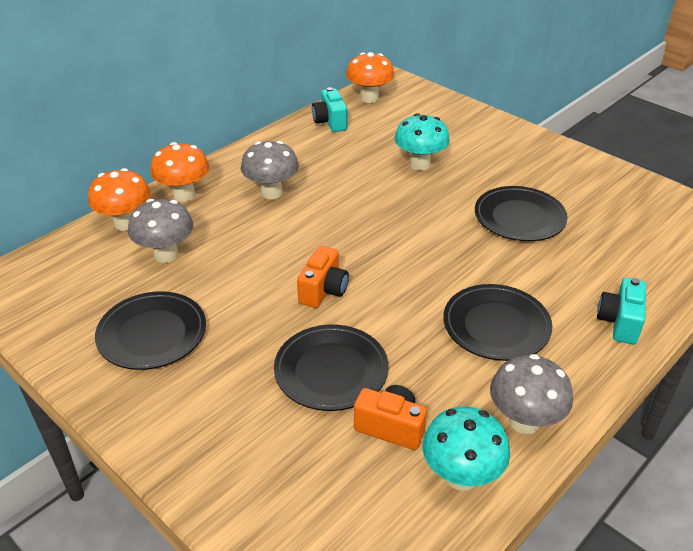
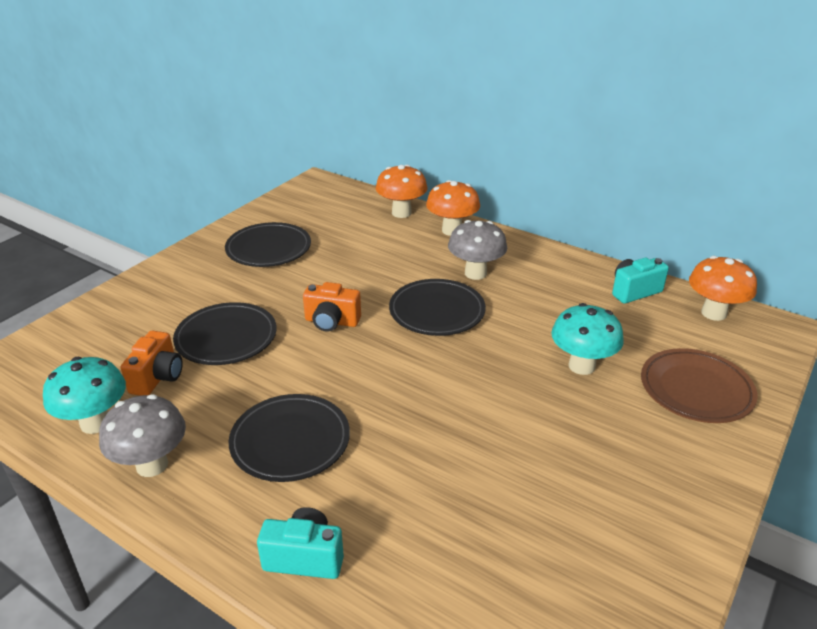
camera: 80 degrees right, 5 degrees down
(166, 255) = (365, 237): grey mushroom -> none
(453, 126) = (696, 390): none -> brown plate
(519, 218) = (501, 459): black plate -> black plate (437, 311)

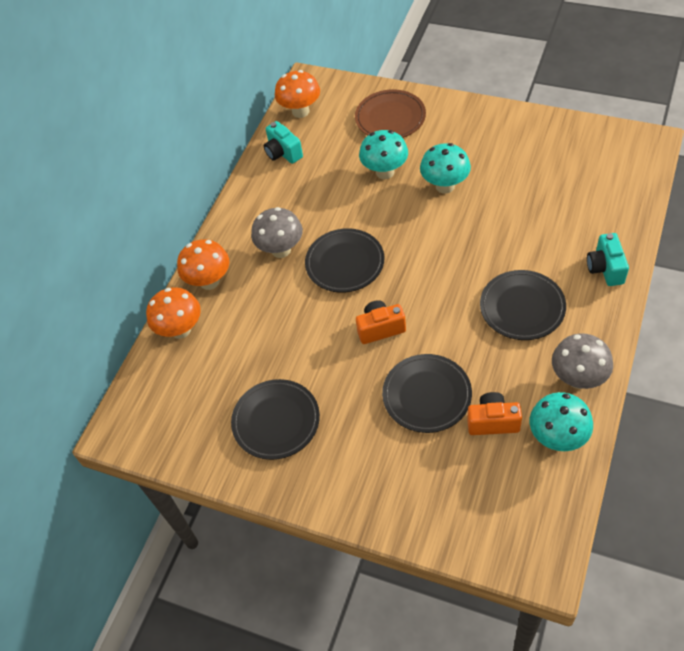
camera: 95 degrees left, 20 degrees up
(331, 322) = (380, 328): orange camera -> orange camera turned 105 degrees counterclockwise
(539, 417) = (445, 186): none -> turquoise mushroom

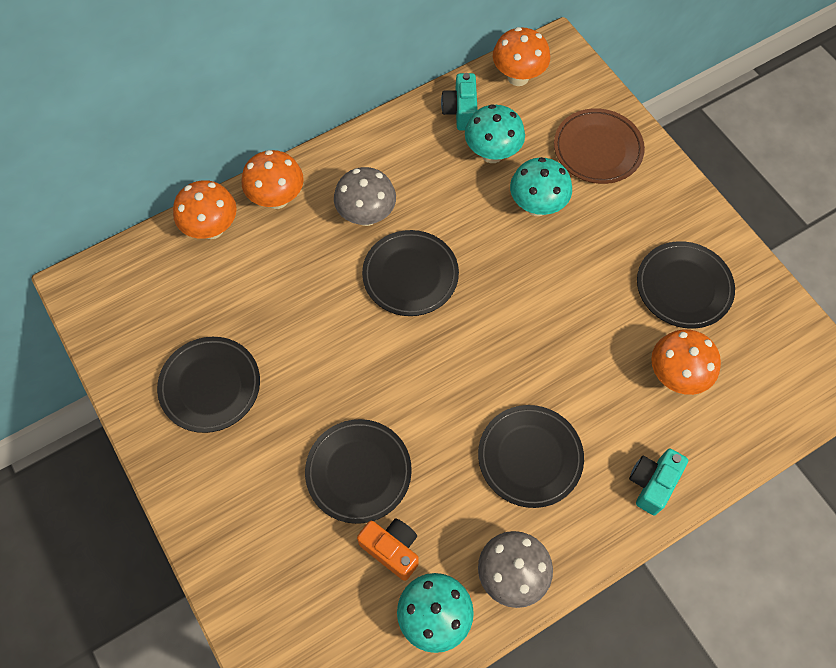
camera: 30 degrees right, 10 degrees up
(380, 328) = (380, 369): orange camera -> none
(445, 186) = (580, 266): turquoise mushroom -> turquoise mushroom (492, 153)
(516, 155) = (683, 287): none -> black plate
(559, 204) = (675, 376): none -> orange mushroom

